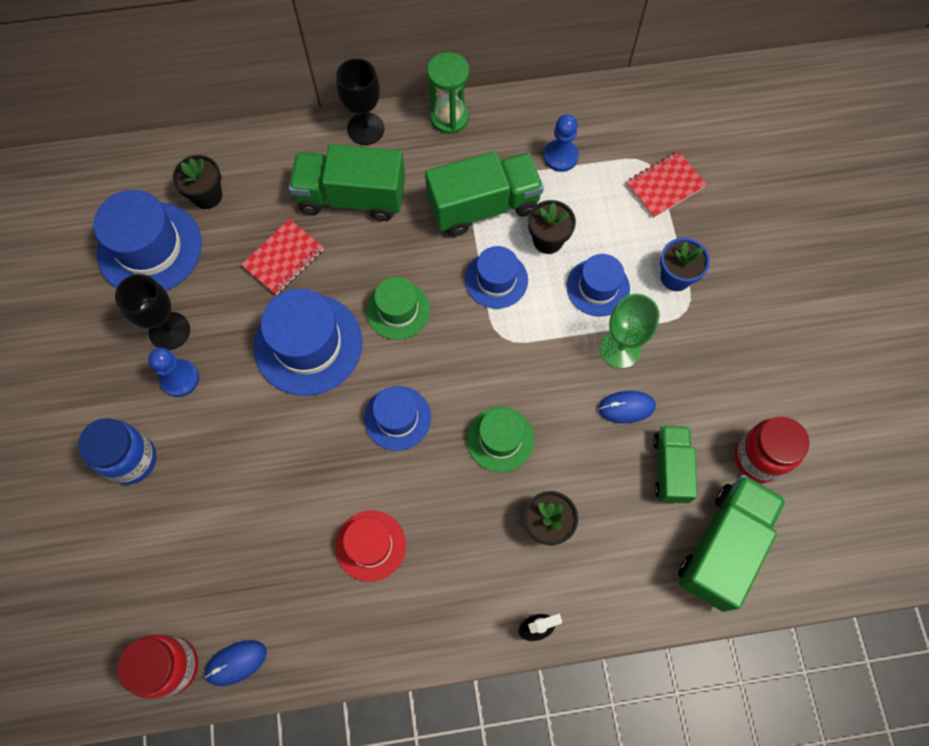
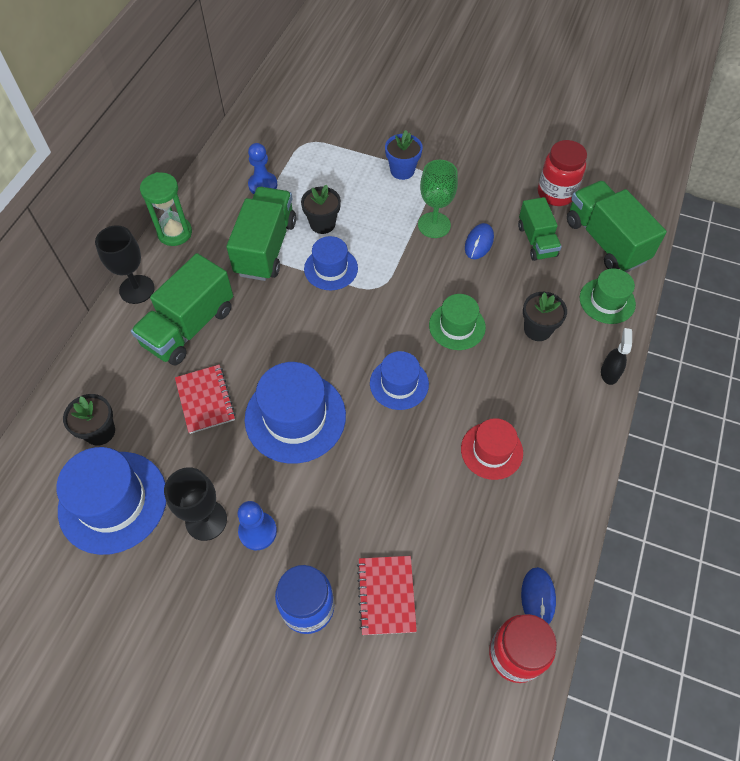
camera: 60 degrees left, 10 degrees down
(398, 310) = (310, 341): green hat -> green hat (607, 301)
(598, 287) = (379, 214): blue hat -> none
(665, 186) = (331, 142): red notebook -> red notebook (386, 595)
(670, 468) = (536, 241): green truck -> green truck turned 135 degrees counterclockwise

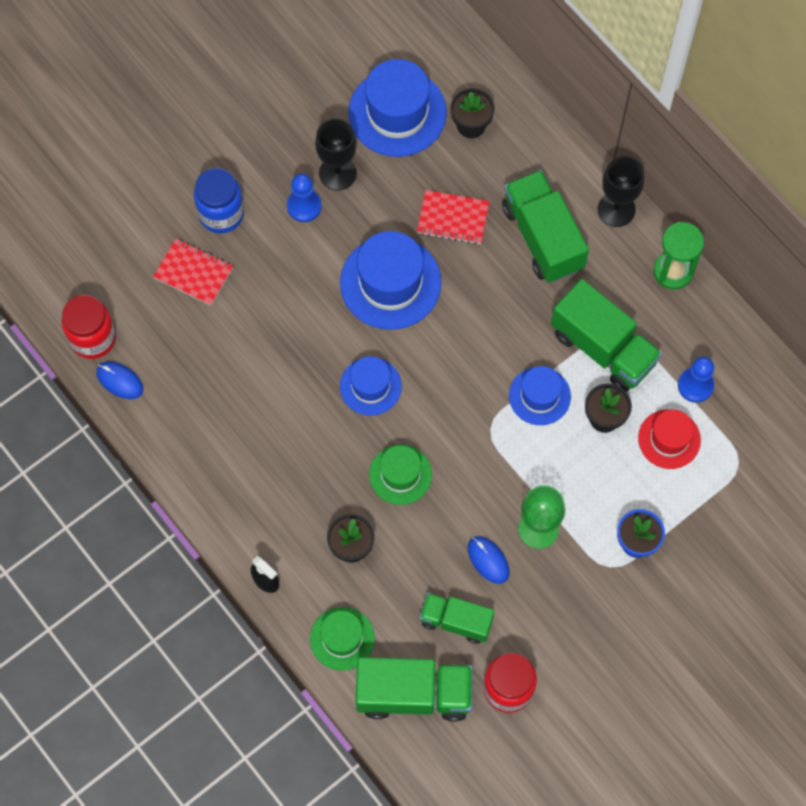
camera: 120 degrees right, 10 degrees up
(491, 450) = (258, 424): red hat -> red hat (669, 439)

